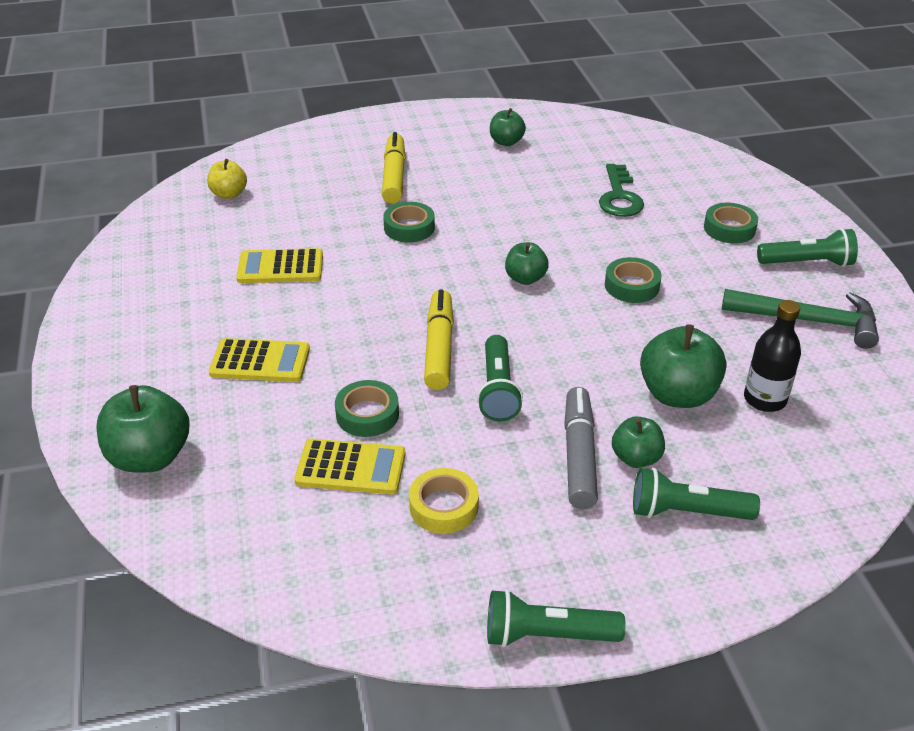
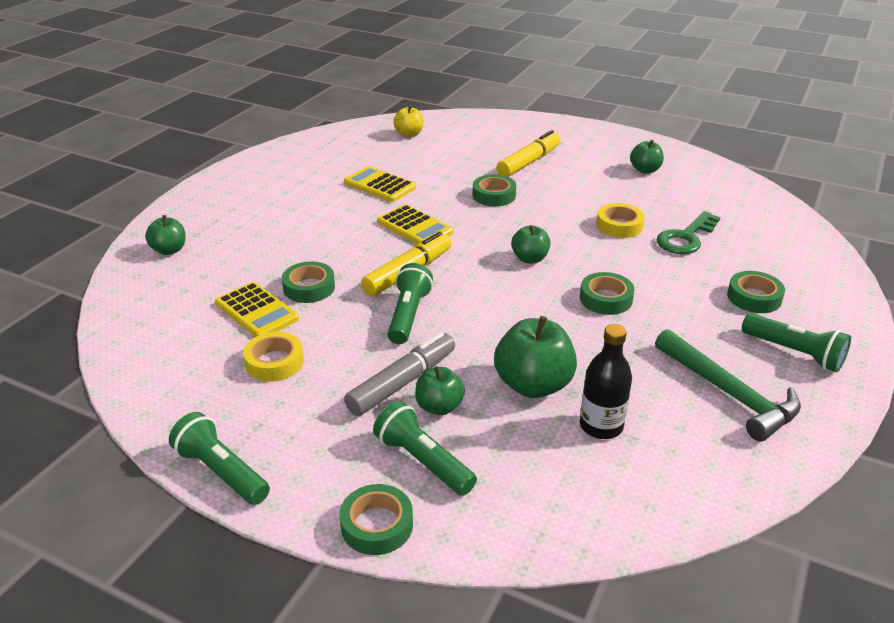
camera: 40 degrees right, 5 degrees down
(150, 457) = (169, 250): green apple -> green apple, size x0.59
(260, 361) = (293, 230): yellow calculator -> yellow calculator (415, 227)
(498, 390) = (408, 315): green flashlight -> green flashlight turned 150 degrees clockwise
(555, 209) = (619, 226): none -> yellow tape
(725, 586) = (377, 525): none -> green tape

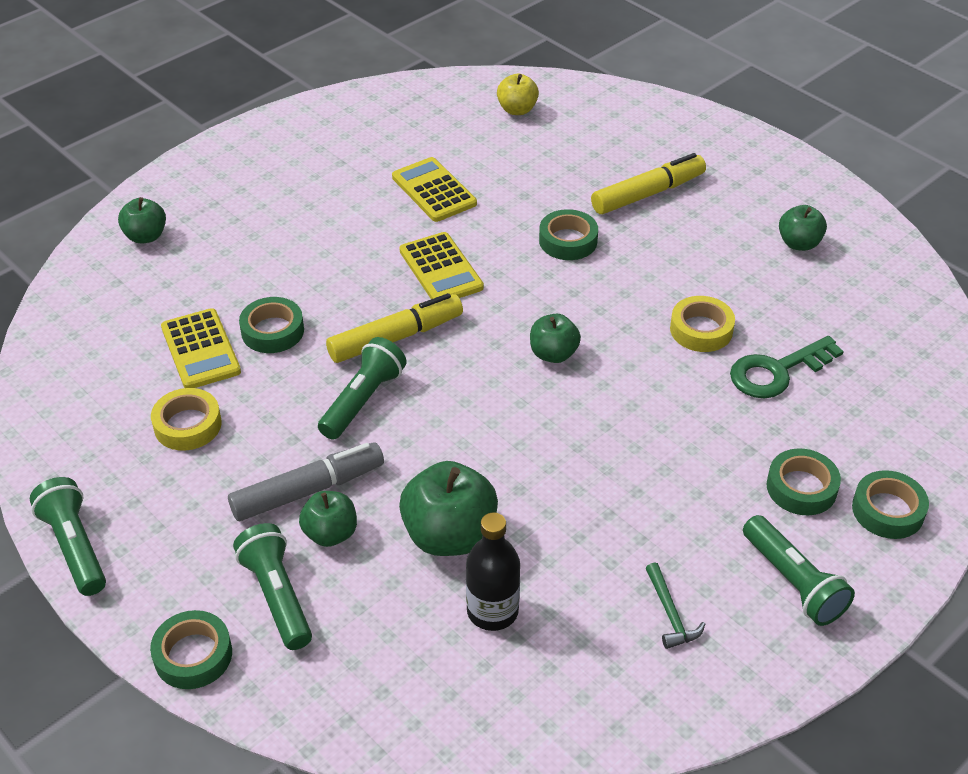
camera: 20 degrees right, 10 degrees up
(605, 299) = (609, 439): green tape -> green tape (887, 510)
(729, 393) = (670, 614): green hammer -> green hammer, size x0.48

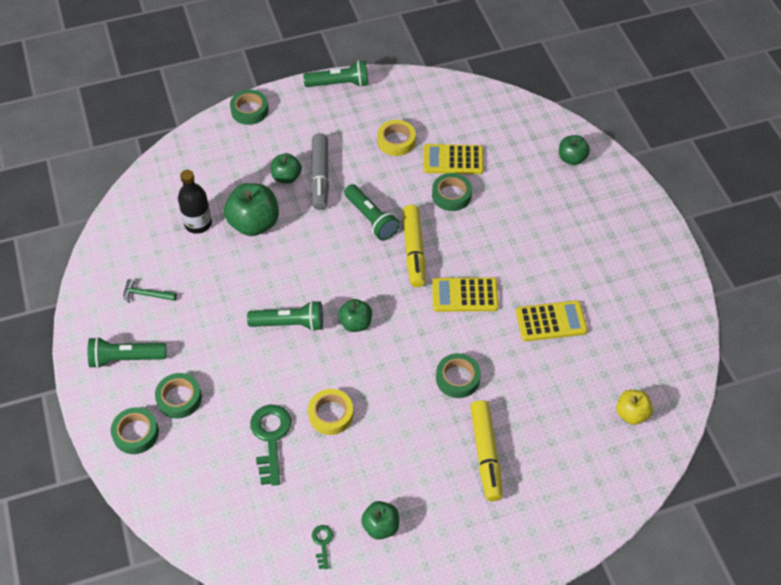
camera: 115 degrees right, 10 degrees up
(277, 596) = (262, 147): green flashlight -> green flashlight (289, 324)
(859, 280) = (322, 543): none -> green key

